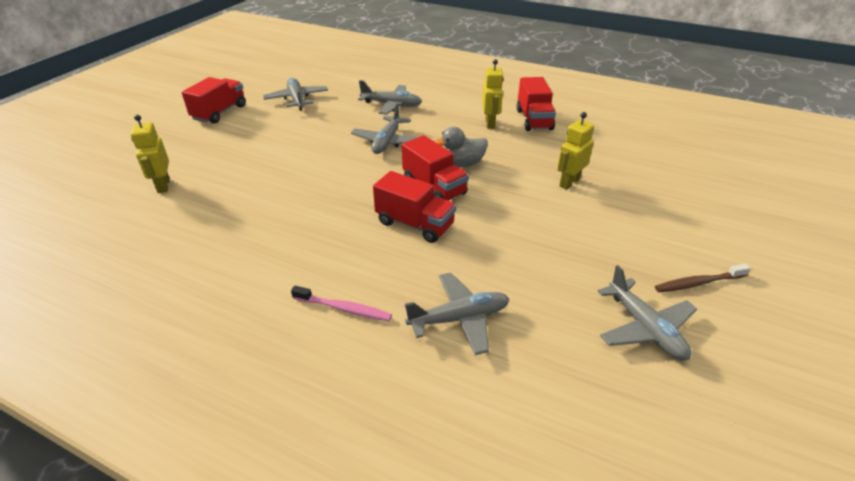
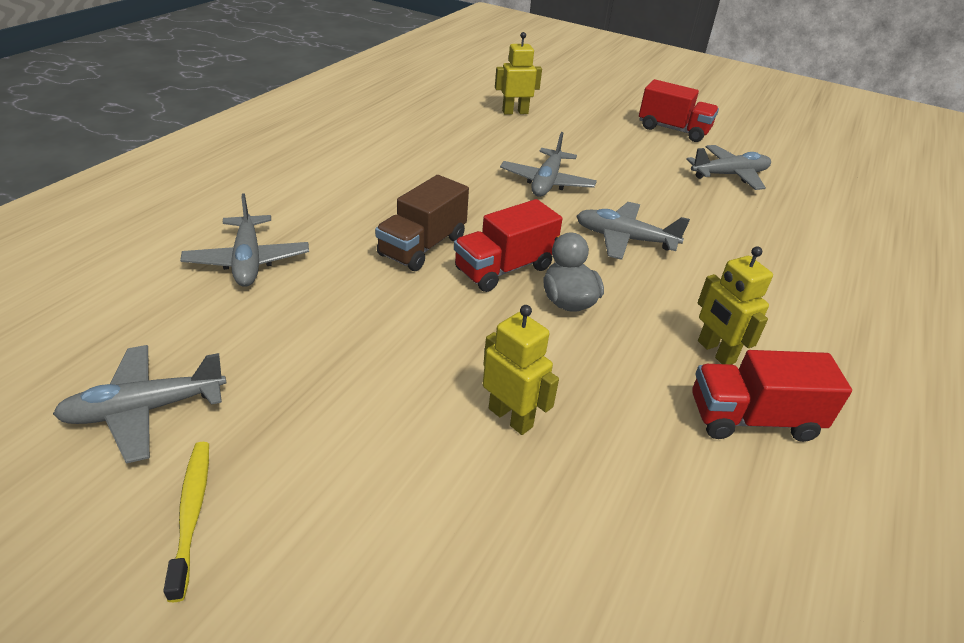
camera: 90 degrees right, 0 degrees up
(344, 308) = (298, 197): pink toothbrush -> none
(391, 105) = (745, 250): grey plane -> grey plane (547, 182)
(414, 224) = (422, 246): red truck -> brown truck
(490, 123) = (715, 352): yellow robot -> yellow robot turned 60 degrees clockwise
(698, 283) = (192, 513): brown toothbrush -> yellow toothbrush

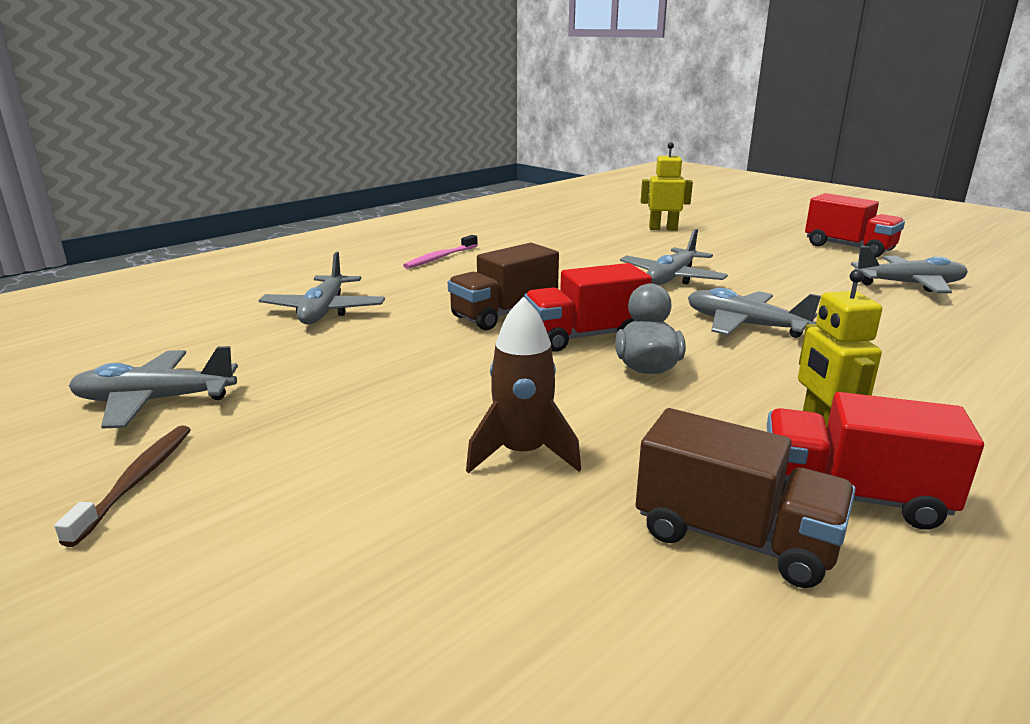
camera: 20 degrees right, 15 degrees down
(192, 513) = (137, 481): yellow toothbrush -> brown toothbrush
(326, 170) = (440, 258): none -> pink toothbrush
(511, 417) = (522, 453): yellow robot -> brown rocket
(691, 474) = (734, 538): none -> brown truck

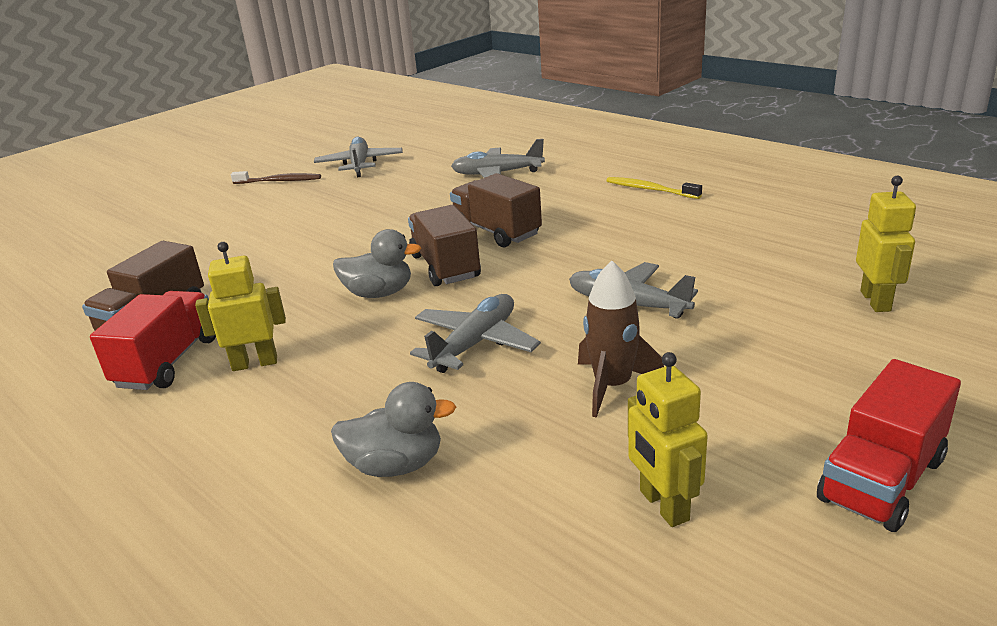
camera: 90 degrees right, 5 degrees up
(440, 258) = (650, 190): pink toothbrush -> yellow toothbrush
(522, 453) = (267, 258): brown rocket -> brown rocket (612, 386)
(585, 336) = (445, 266): red truck -> brown truck
(909, 284) = (663, 505): grey plane -> yellow robot
(938, 351) = (396, 465): none -> grey duck

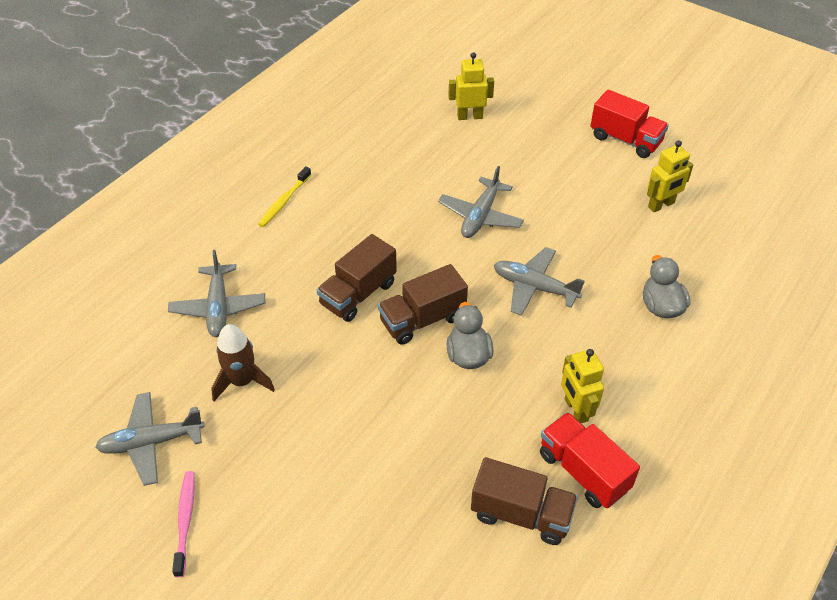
camera: 100 degrees left, 20 degrees up
(168, 362) = (583, 471): red truck -> red truck turned 45 degrees clockwise
(279, 181) = (185, 521): brown toothbrush -> pink toothbrush
(612, 386) = (571, 222): brown rocket -> brown rocket (242, 381)

